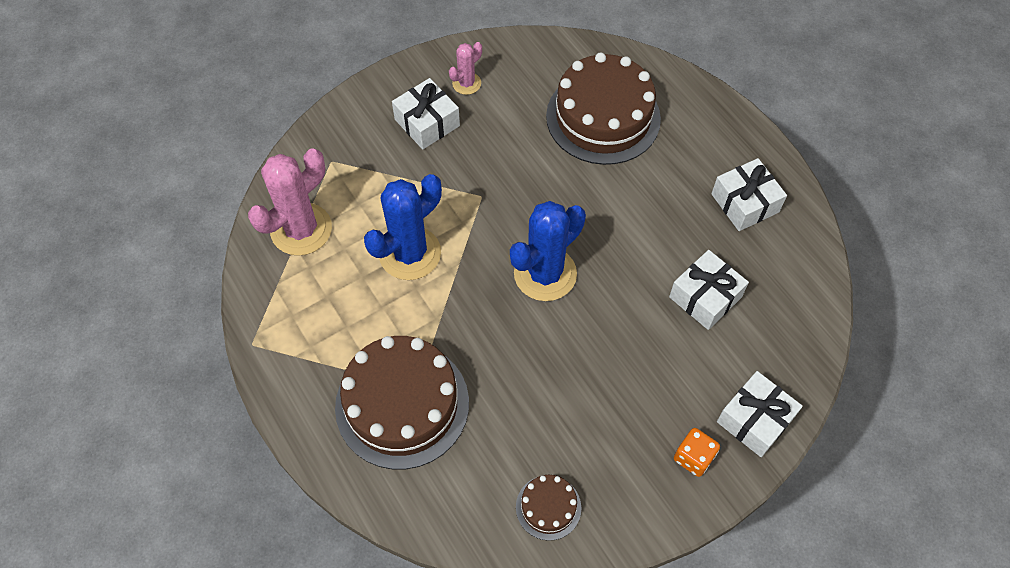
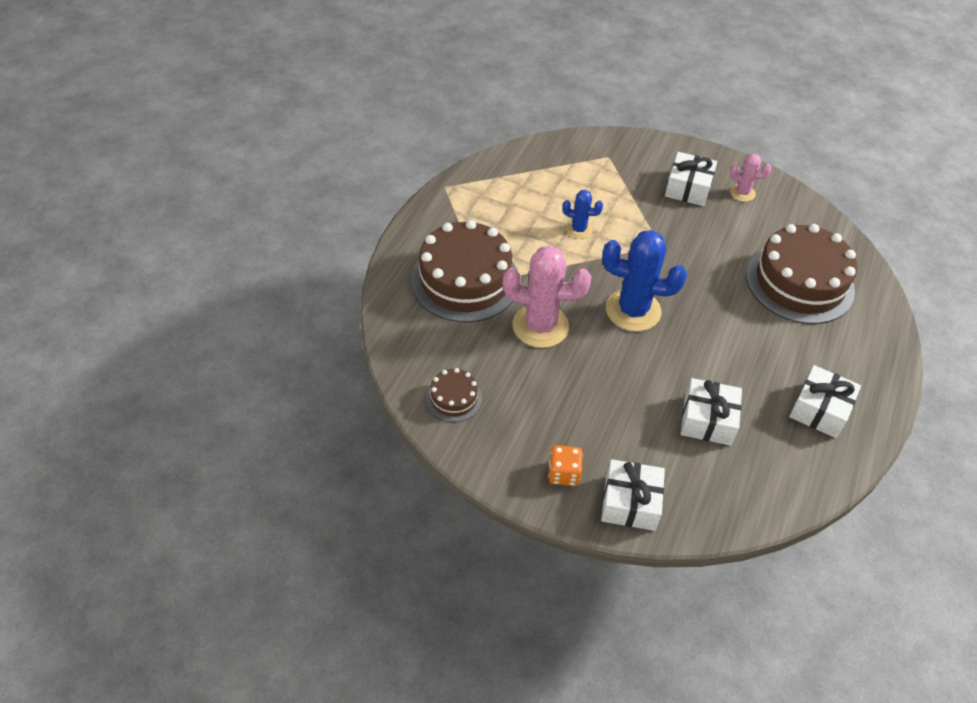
camera: 55 degrees right, 10 degrees down
(301, 229) = (545, 168): pink cactus -> pink cactus (540, 326)
(410, 253) = (579, 229): blue cactus -> blue cactus, size x0.51

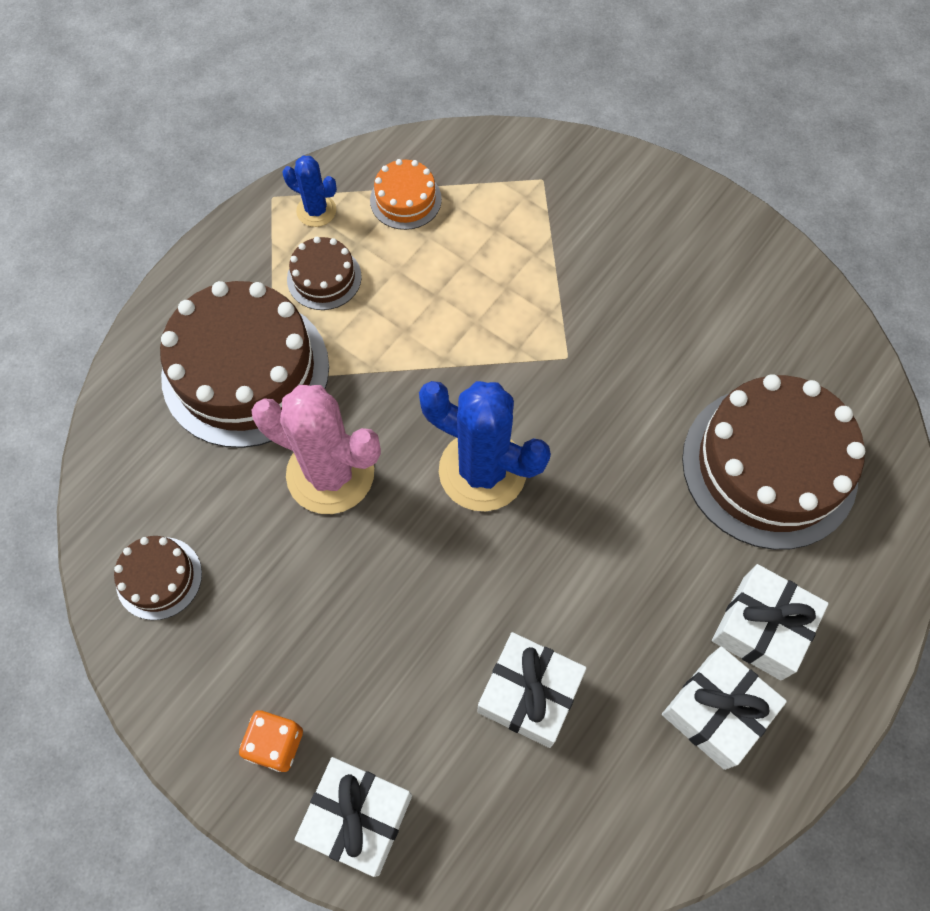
camera: 15 degrees right, 15 degrees up
(495, 225) = (324, 278): none -> brown cake
(529, 178) = (405, 200): none -> orange cake
(579, 229) = (449, 307): blue cactus -> blue cactus (316, 211)
(688, 188) = (649, 258): white gift -> white gift (761, 627)
(742, 193) = (735, 280): pink cactus -> none

